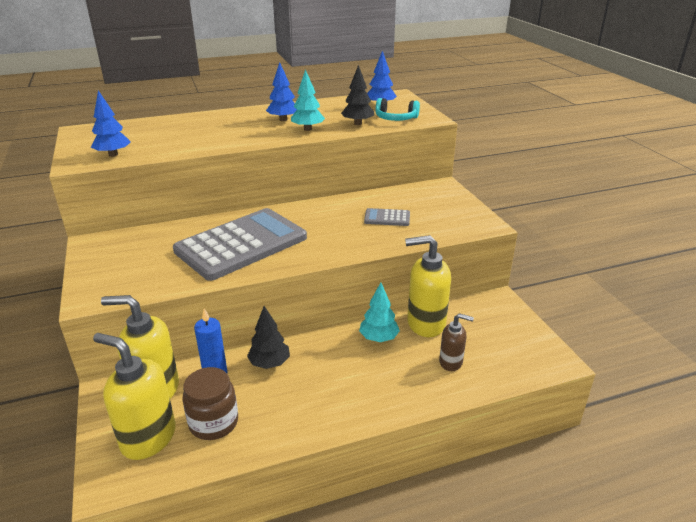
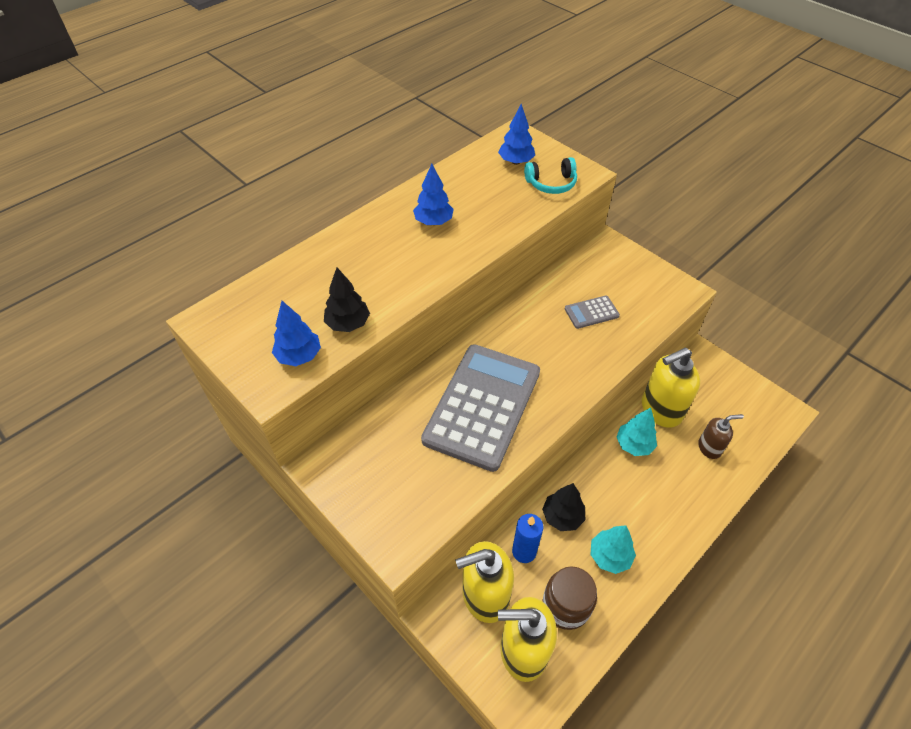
camera: 25 degrees left, 20 degrees up
(307, 129) = (476, 233): turquoise tree -> turquoise tree (609, 556)
(358, 123) = (520, 205): black tree -> black tree (348, 324)

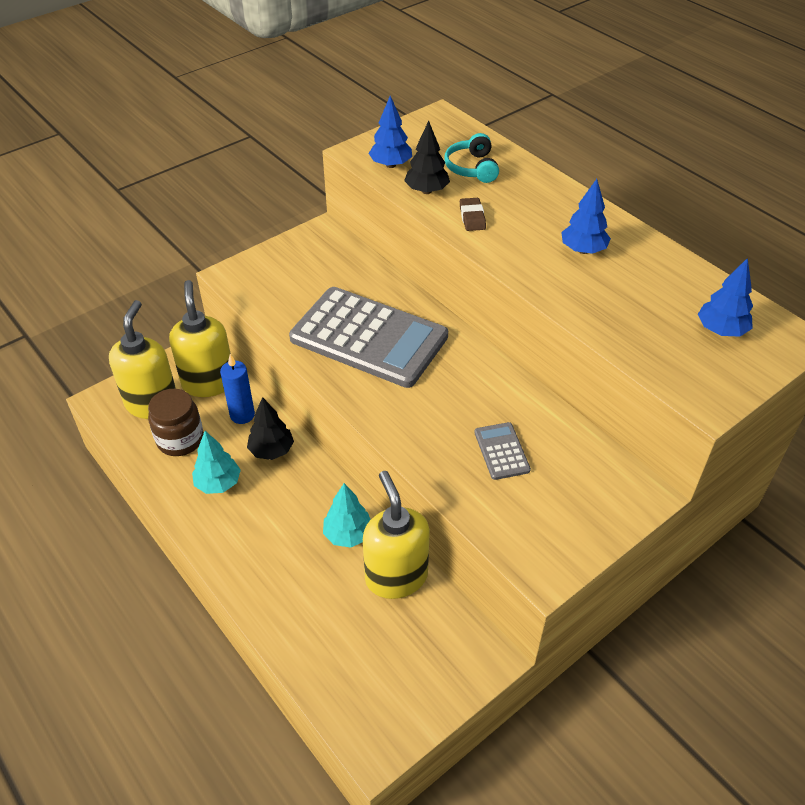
camera: 95 degrees right, 5 degrees down
(391, 289) = (472, 217): none -> brown eraser
(551, 183) = (675, 361): turquoise headphones -> turquoise headphones (472, 168)
(709, 448) = (330, 619): brown soap dispenser -> none

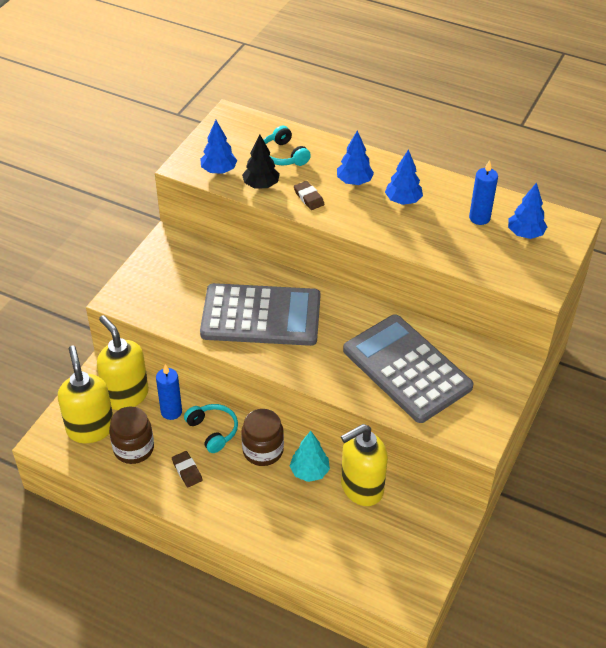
camera: 25 degrees left, 0 degrees up
(218, 483) = (187, 471): turquoise tree -> brown eraser
(271, 450) = (213, 431): black tree -> turquoise headphones
(311, 491) = (263, 450): none -> brown jar
(396, 576) = (361, 488): yellow soap dispenser -> yellow soap dispenser turned 75 degrees counterclockwise
(501, 451) = (406, 369): grey calculator -> grey calculator, size x2.42
(536, 215) = (354, 181): none -> blue tree
(669, 295) = (479, 218): none -> blue candle

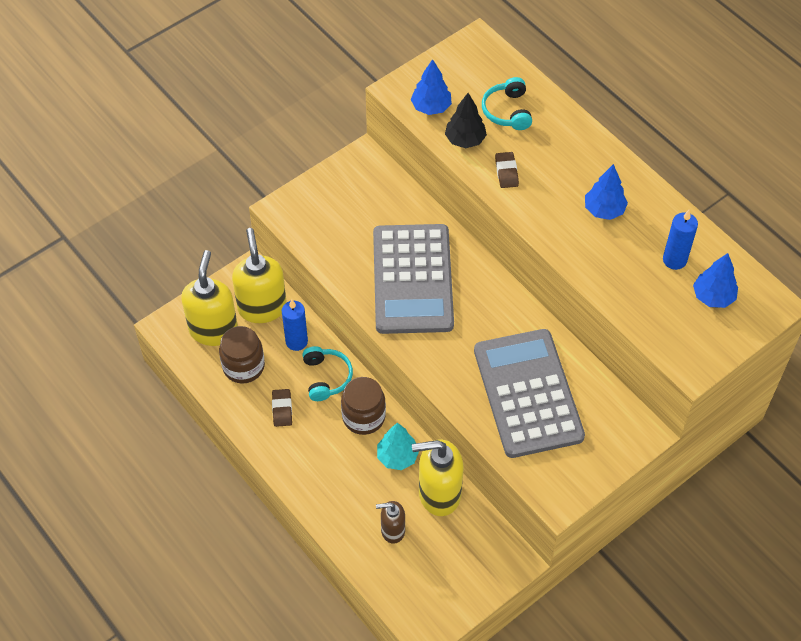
camera: 25 degrees right, 10 degrees up
(261, 316) = (413, 279): grey calculator -> grey calculator turned 60 degrees clockwise
(338, 533) = (392, 530): none -> brown soap dispenser
(354, 181) = (565, 169): blue tree -> none

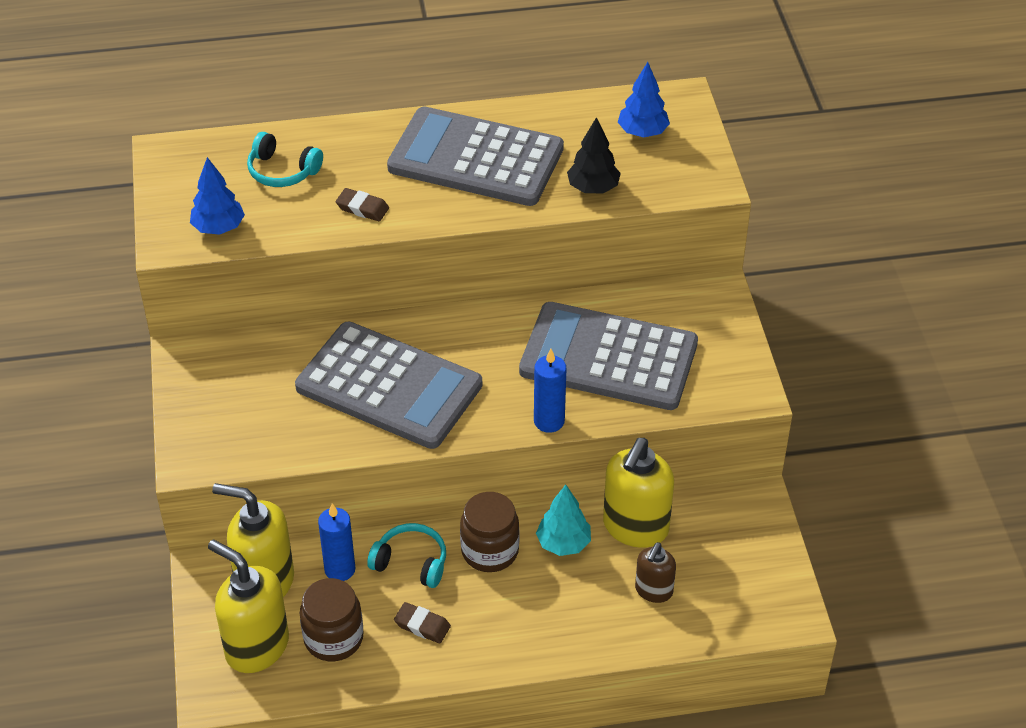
camera: 60 degrees left, 10 degrees down
(465, 140) = (289, 221): black tree -> black tree (593, 188)
(604, 210) = (475, 159): blue tree -> grey calculator
(674, 260) = (578, 138): blue candle -> blue candle (549, 421)

